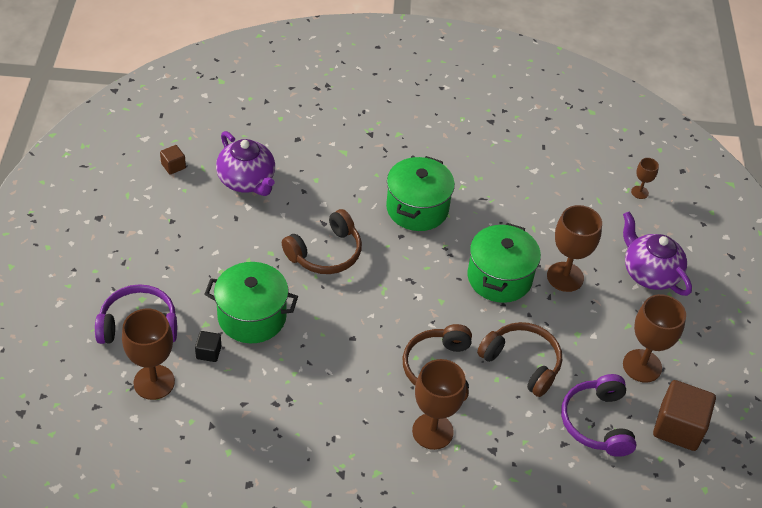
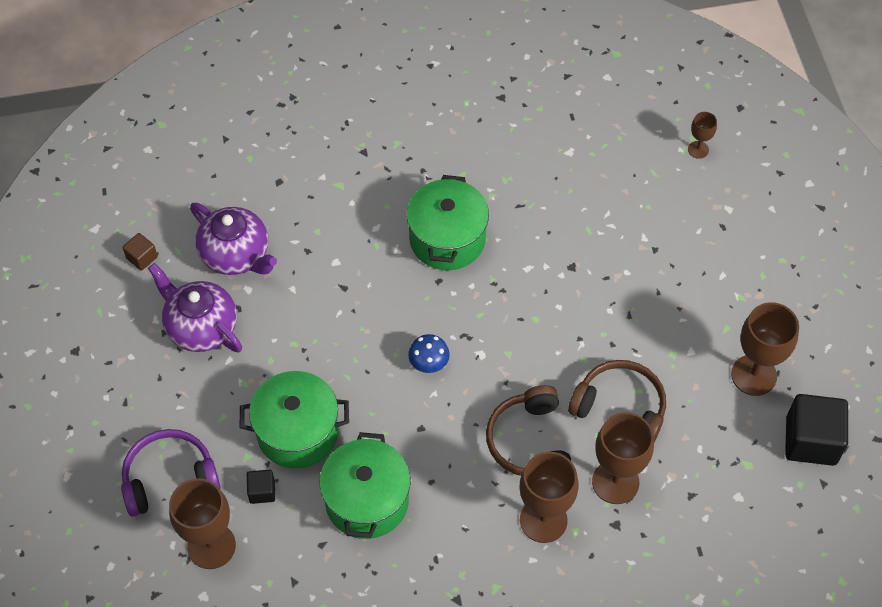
camera: 10 degrees left, 10 degrees up
(325, 253) = (358, 326): brown headphones -> none
(374, 292) = (429, 363): none -> blue mushroom
(499, 278) = (566, 305): green pot -> green pot (367, 501)
(565, 277) = (640, 284): brown goblet -> brown goblet (615, 482)
(597, 422) = (721, 459): purple headphones -> none
(649, 273) = (734, 254): purple teapot -> purple teapot (201, 327)
(678, 427) = (811, 441): brown cube -> black cube

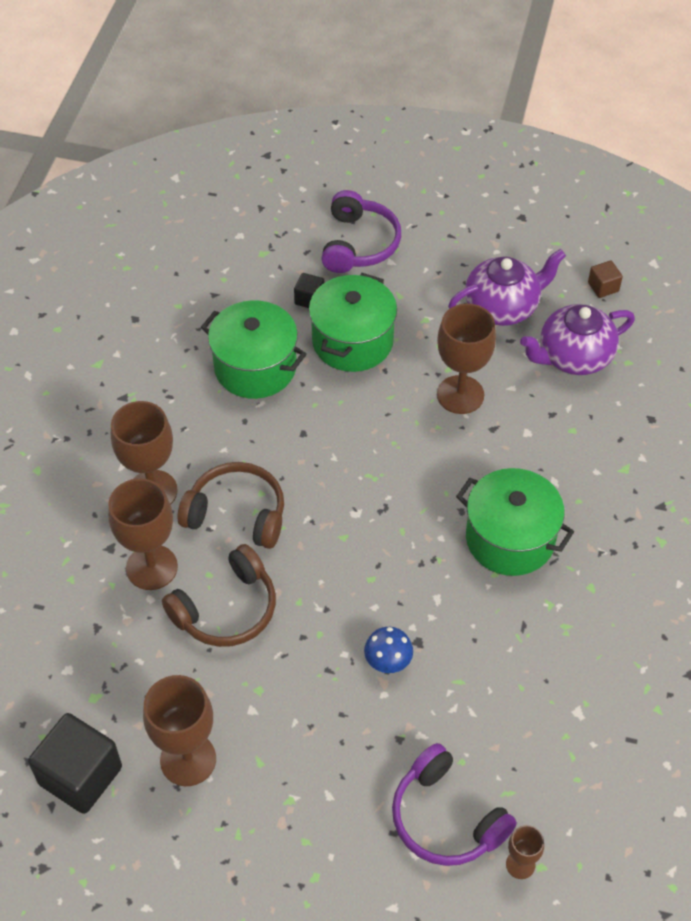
camera: 115 degrees right, 5 degrees down
(211, 546) = (280, 252): brown goblet -> brown goblet (460, 395)
(429, 363) = (369, 466): blue mushroom -> blue mushroom (388, 661)
(693, 201) = (446, 818): none -> purple headphones

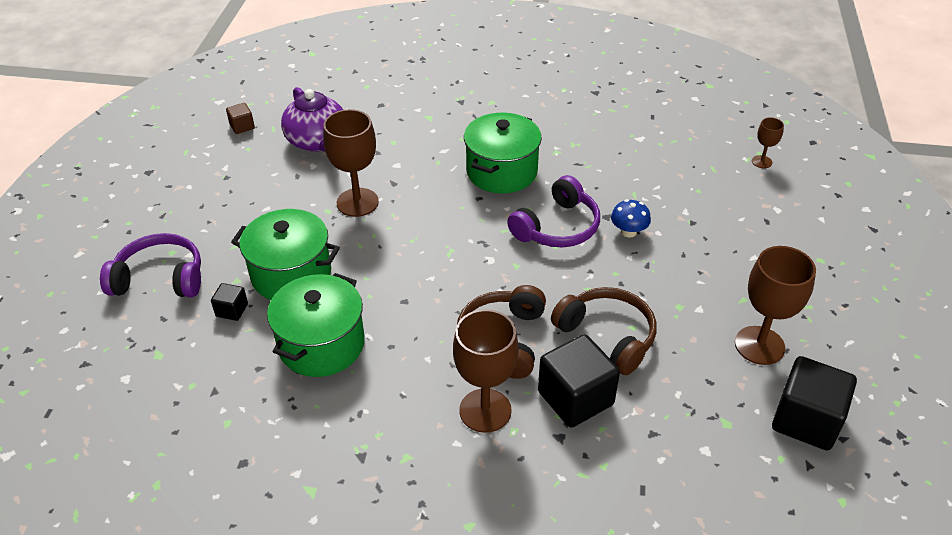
camera: 95 degrees left, 10 degrees down
(152, 567) = (575, 398): brown goblet -> black cube
(446, 818) = (744, 196): purple headphones -> purple headphones (557, 227)
(503, 307) = (258, 180): purple teapot -> none

